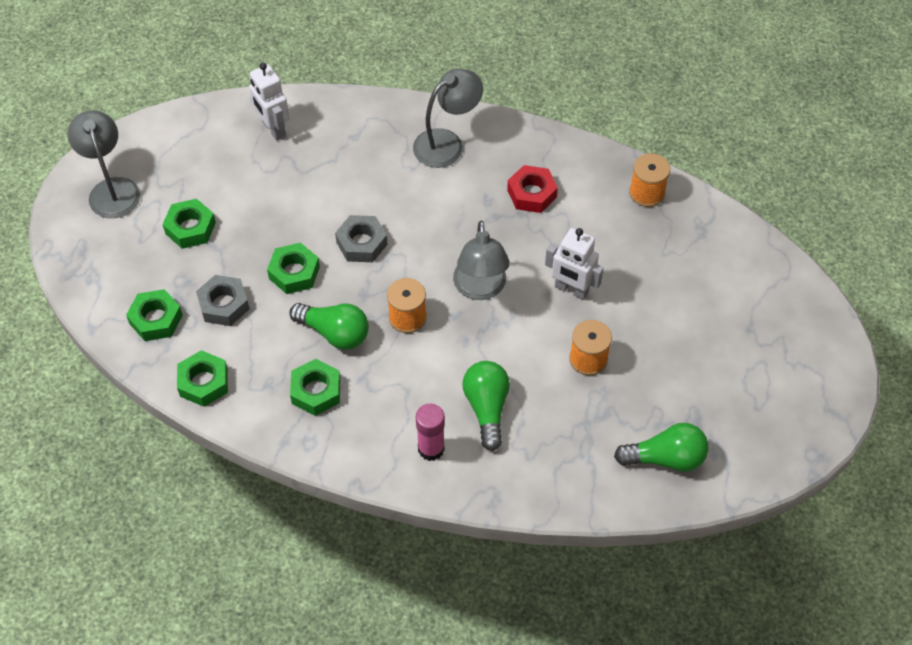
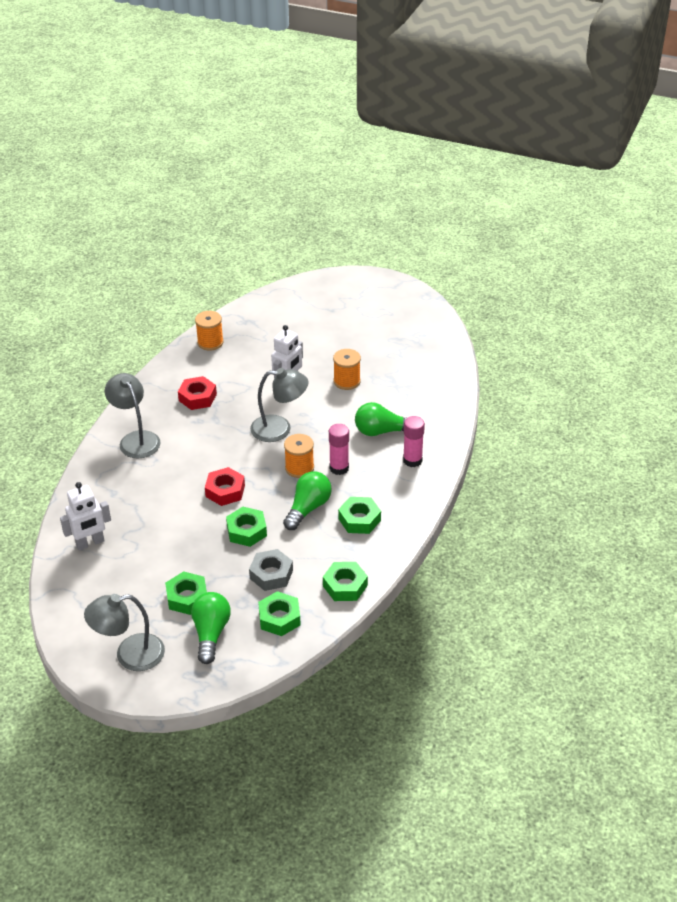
camera: 85 degrees left, 15 degrees down
(361, 243) = (225, 491): grey nut -> red nut
(410, 362) = (339, 468): none -> pink glue stick
(665, 458) = (425, 354): green light bulb -> green light bulb (211, 633)

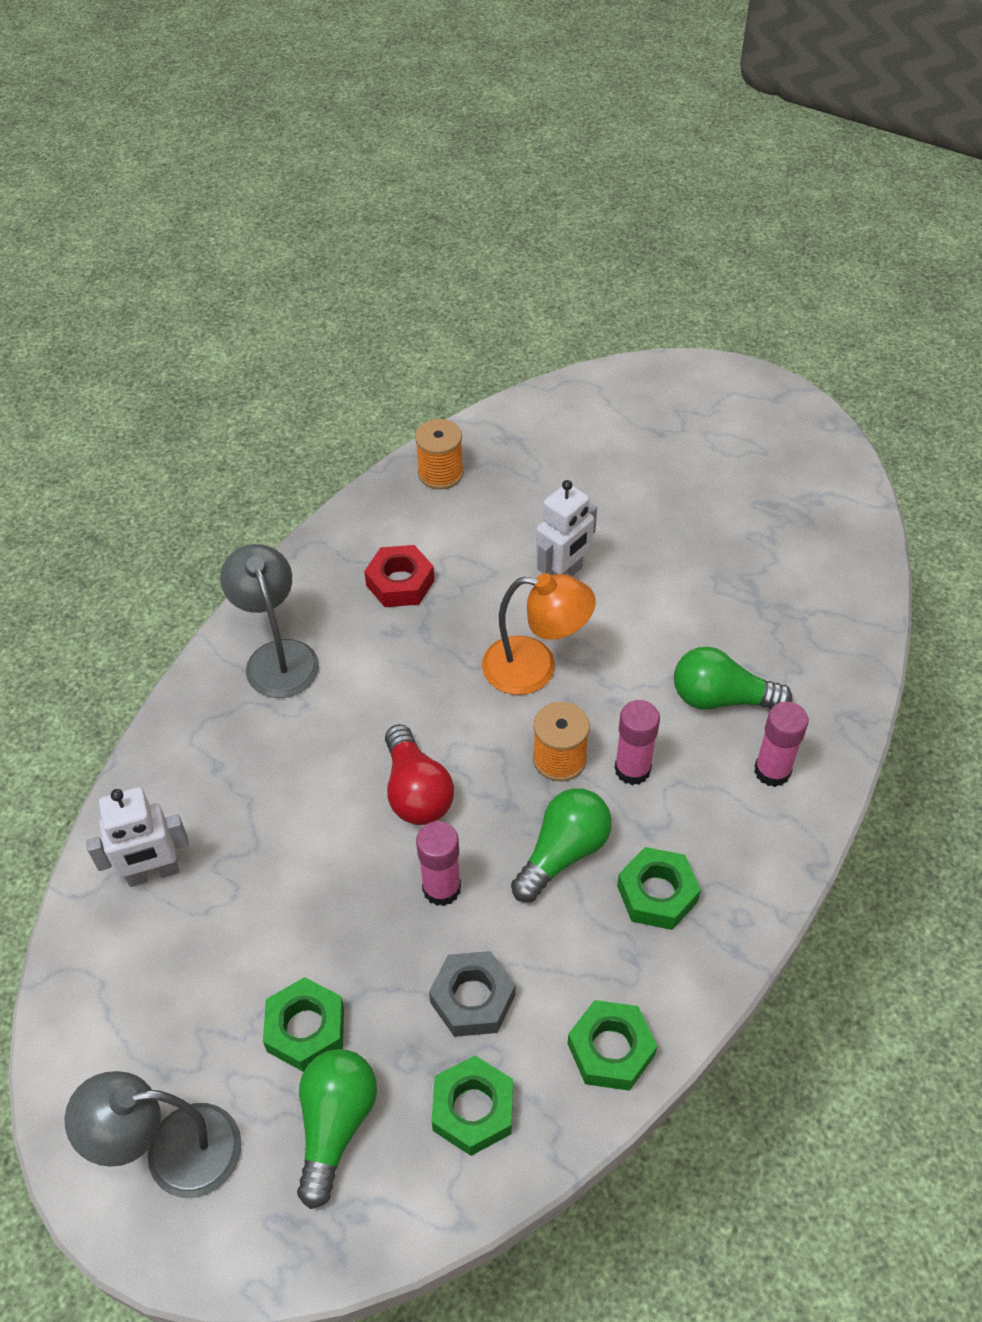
camera: 10 degrees right, 10 degrees up
(225, 491) = (416, 791): red nut -> red light bulb
(246, 531) = (441, 888): green nut -> pink glue stick
(279, 429) = (535, 668): grey lamp -> orange lamp
(347, 381) = (669, 582): orange spool -> none

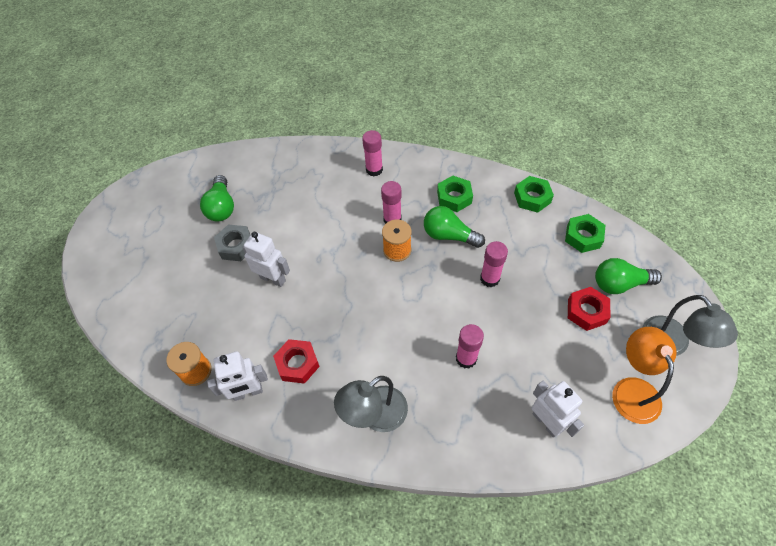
camera: 105 degrees left, 5 degrees up
(306, 1029) = (586, 311): green nut -> red nut
(308, 798) = (466, 358): none -> pink glue stick
(382, 523) = (248, 392): none -> white robot
(416, 791) = (440, 307): red light bulb -> none
(472, 999) = (536, 250): grey nut -> grey nut (236, 246)
(535, 668) = (343, 275): orange lamp -> orange lamp (632, 390)
(721, 698) = (338, 194): green light bulb -> green light bulb (221, 207)

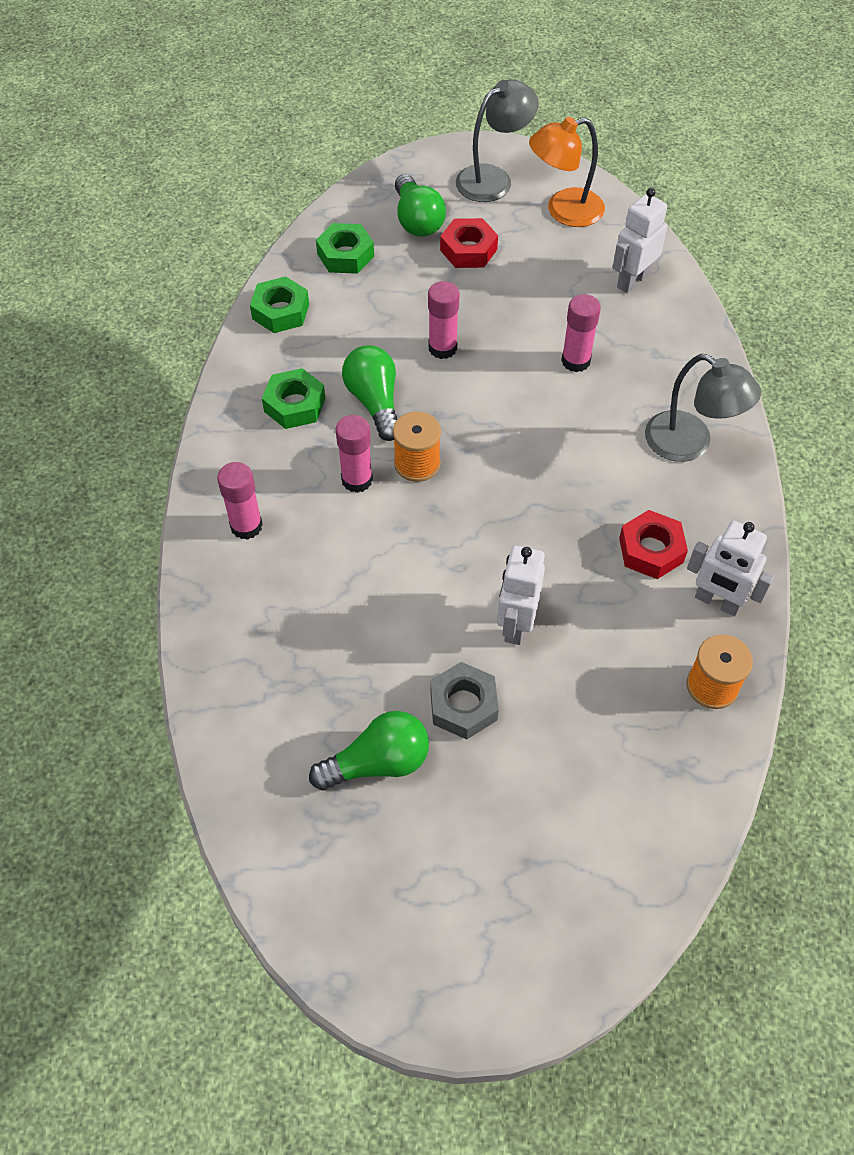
camera: 105 degrees left, 0 degrees up
(248, 392) = (717, 602): white robot -> white robot turned 150 degrees clockwise
(449, 236) = (375, 402): green light bulb -> green light bulb turned 150 degrees clockwise

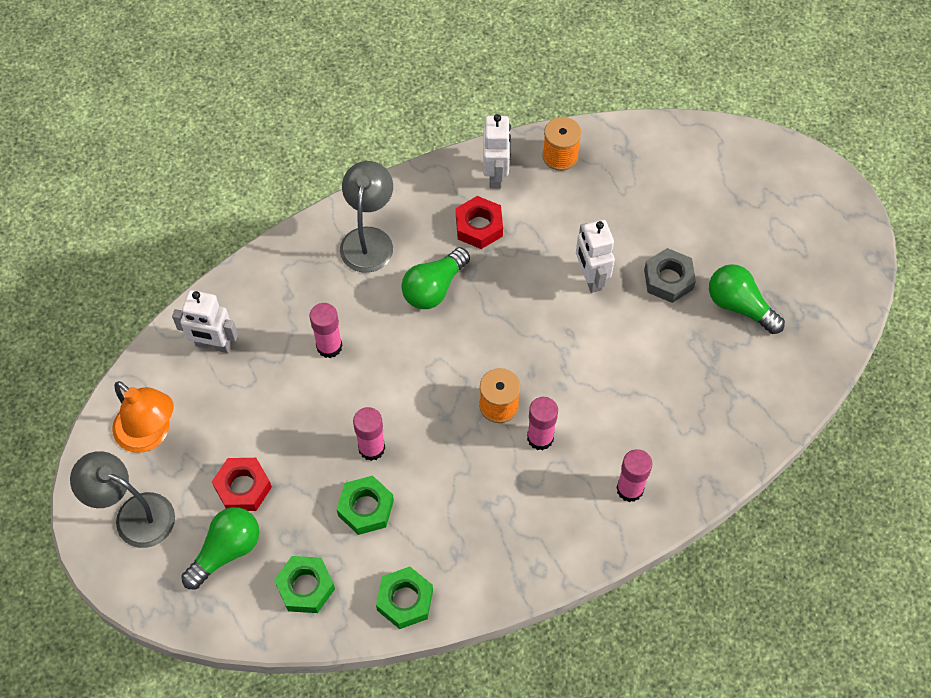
camera: 120 degrees left, 5 degrees up
(294, 405) = (498, 525): green nut -> green nut (366, 508)
(375, 402) = (459, 467): green light bulb -> green light bulb (434, 288)
(516, 624) = (590, 278): white robot -> white robot turned 90 degrees clockwise

